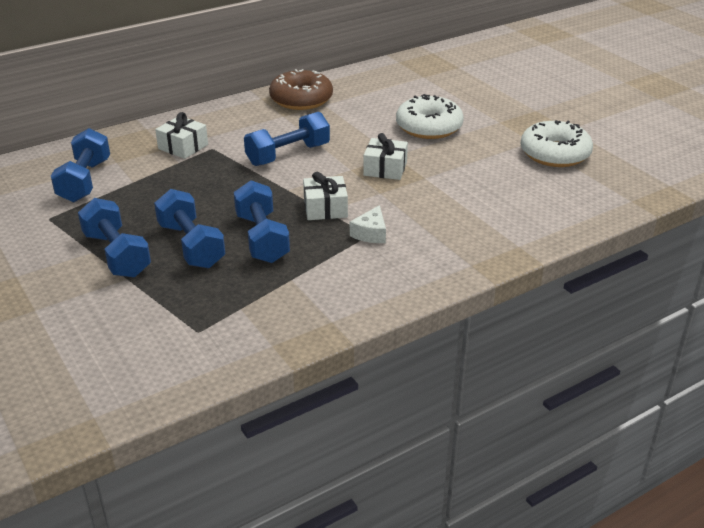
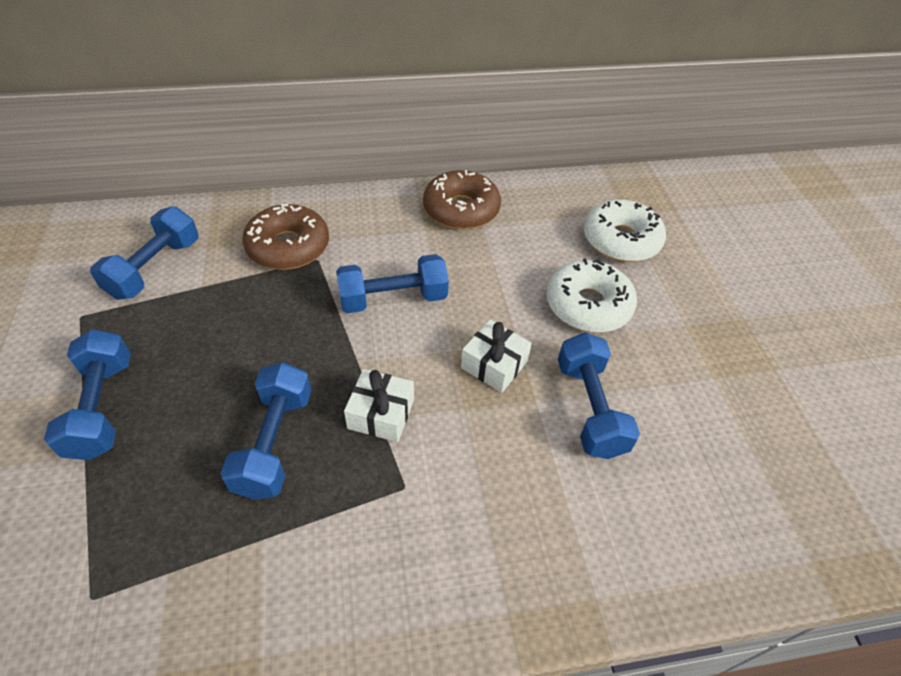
camera: 20 degrees right, 15 degrees up
(183, 147) = (288, 247): white gift -> brown donut
(191, 245) = (189, 423): blue dumbbell -> blue dumbbell (589, 408)
(371, 233) = (409, 487): white cheese -> none
(554, 154) = (735, 415): white donut -> white donut (621, 240)

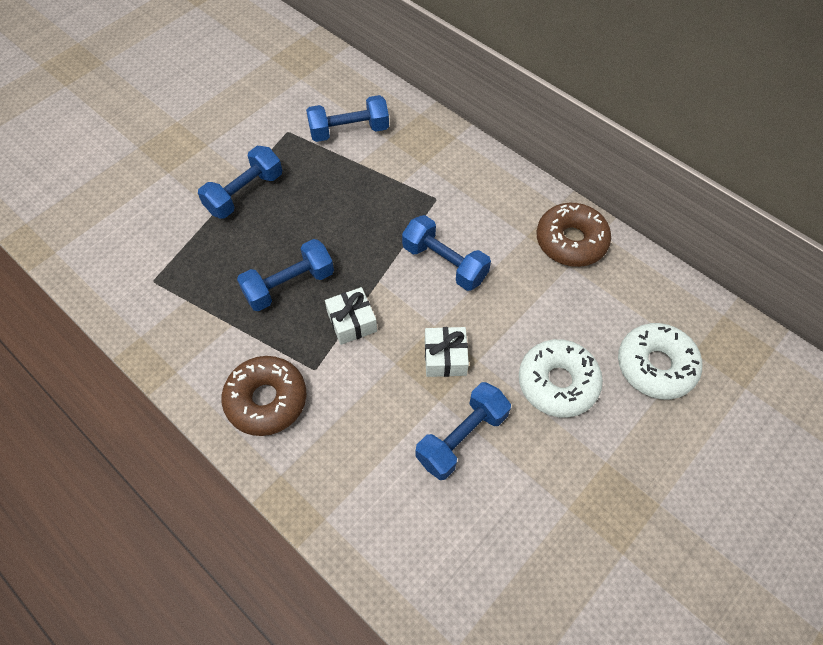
camera: 55 degrees right, 10 degrees up
(288, 247) = (430, 176): brown donut -> brown donut (266, 400)

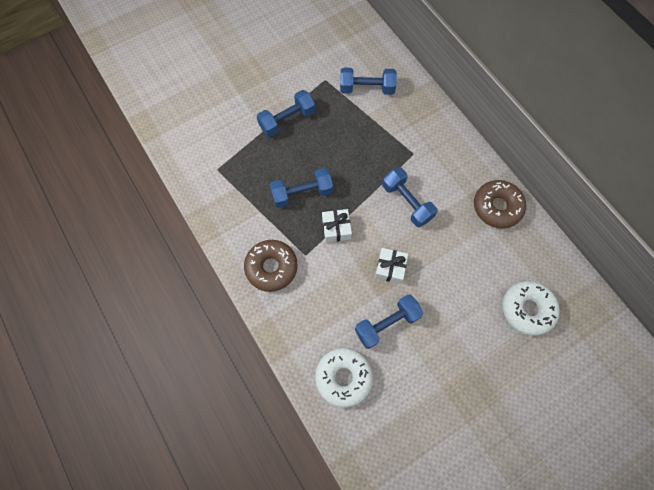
camera: 15 degrees right, 10 degrees up
(557, 383) = (458, 304): white donut -> white donut (343, 377)

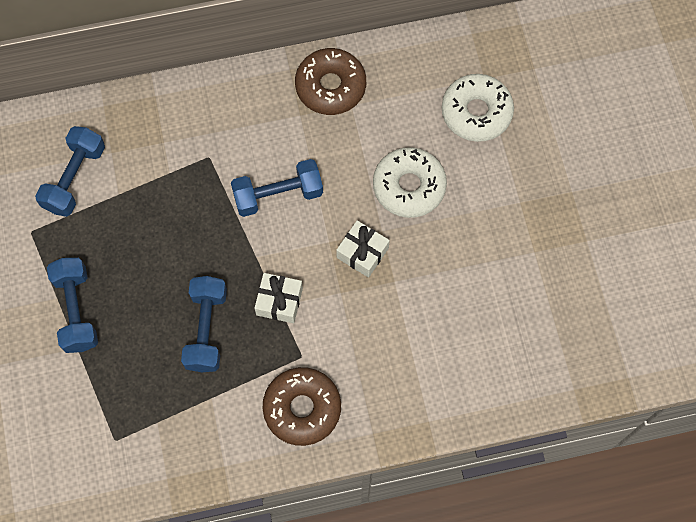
camera: 70 degrees left, 0 degrees up
(343, 377) = (484, 365): white donut -> white donut (409, 187)
(386, 323) = (434, 286): blue dumbbell -> none

